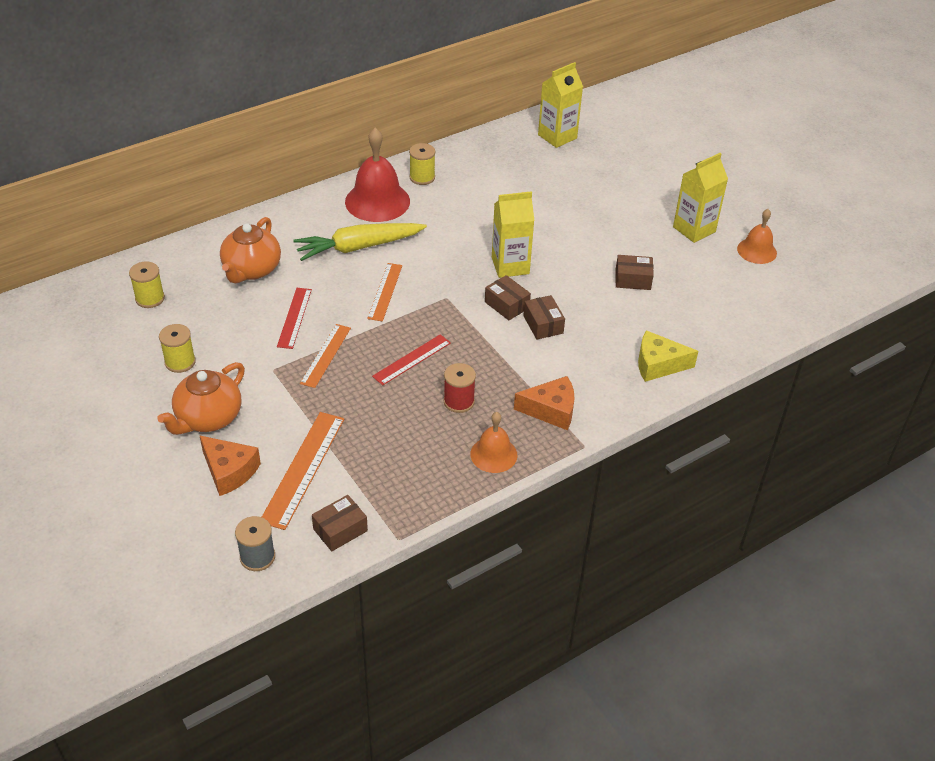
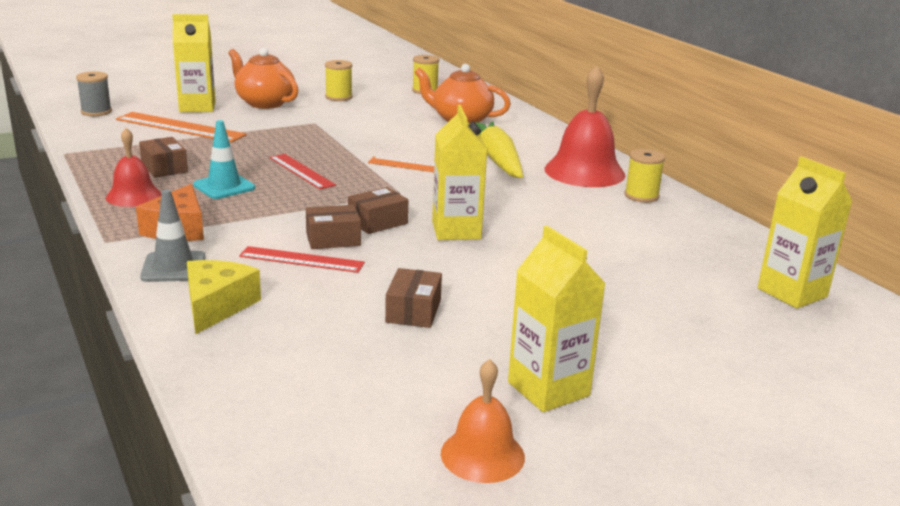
camera: 95 degrees right, 20 degrees down
(229, 471) = (197, 107): orange cheese -> yellow carton
(294, 317) = (385, 131): red ruler -> red ruler (302, 259)
(326, 355) = (324, 140): orange ruler -> none
(340, 530) = (97, 135): brown box -> brown box (164, 168)
(459, 401) = (224, 186): red spool -> turquoise traffic cone
(493, 454) = (133, 196): orange bell -> red bell
(613, 397) = (173, 267): none -> grey traffic cone

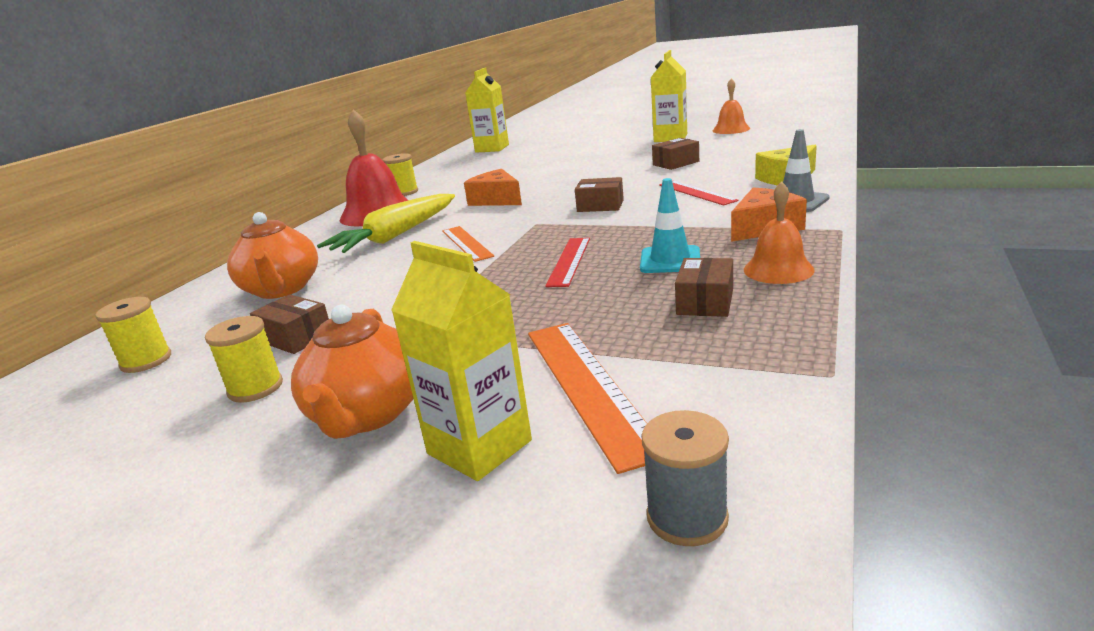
camera: 125 degrees left, 0 degrees up
(133, 196) = (778, 269): red bell -> orange bell
(333, 239) = (653, 201): brown box -> brown box (296, 337)
(456, 230) = (563, 192): yellow carton -> none
(507, 207) = (496, 200): none -> orange cheese

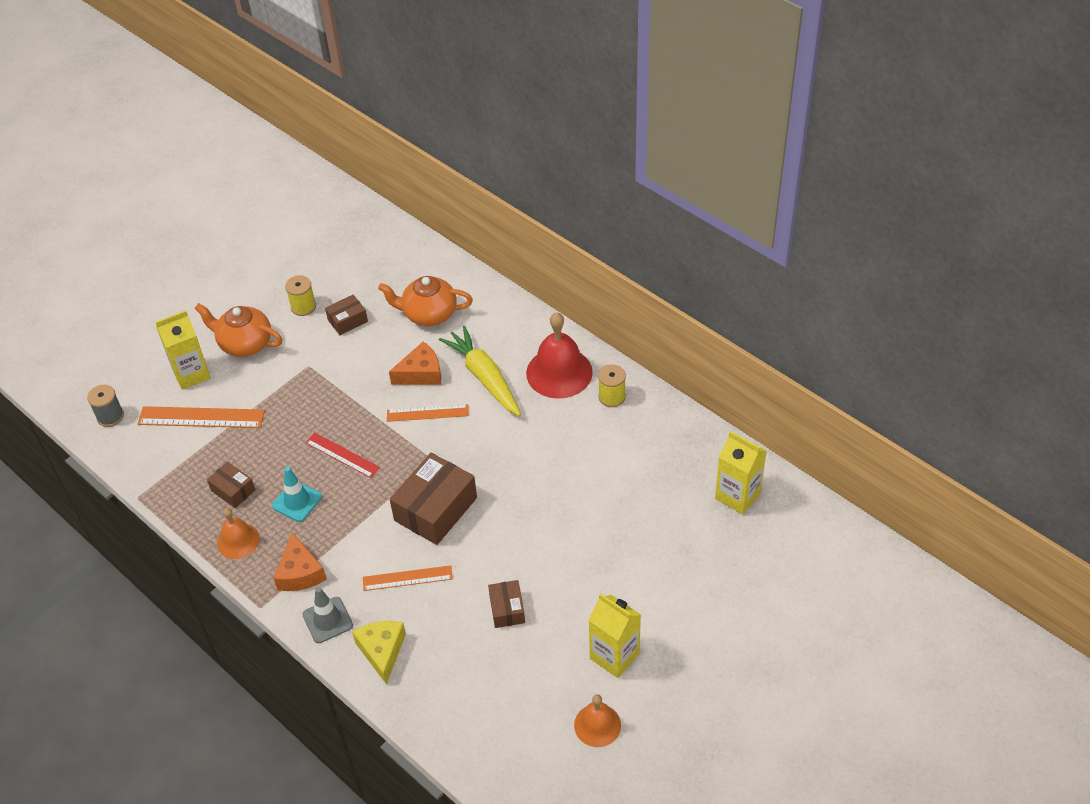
camera: 110 degrees right, 25 degrees up
(146, 361) = (373, 263): yellow spool -> none
(496, 200) = (519, 452): orange cheese -> orange cheese (421, 373)
(600, 206) = (435, 509): brown box -> brown box, size x1.89
(696, 193) = (407, 578): red ruler -> orange ruler

